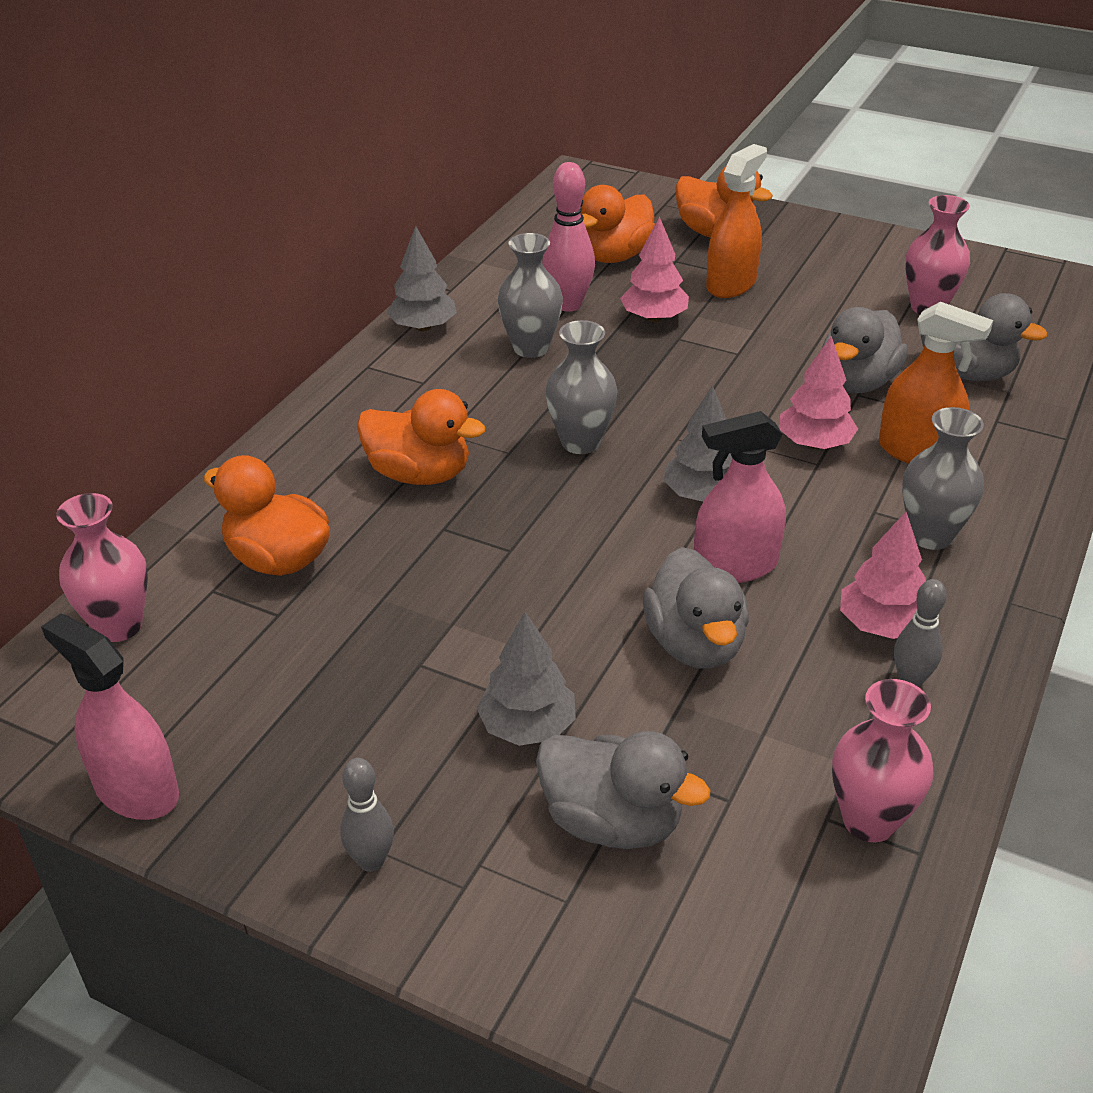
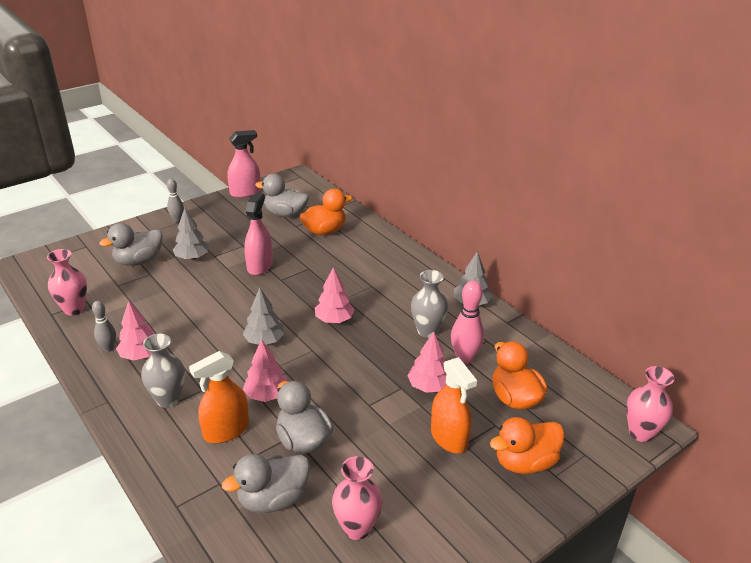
camera: 115 degrees right, 5 degrees down
(119, 626) = (319, 199): pink vase -> pink vase (641, 433)
(419, 474) = (348, 271): orange duck -> none
(580, 442) = (334, 320): grey vase -> pink tree
(695, 644) = (186, 304): grey duck -> grey duck (285, 214)
(735, 566) = (213, 331): pink spray bottle -> pink spray bottle (259, 266)

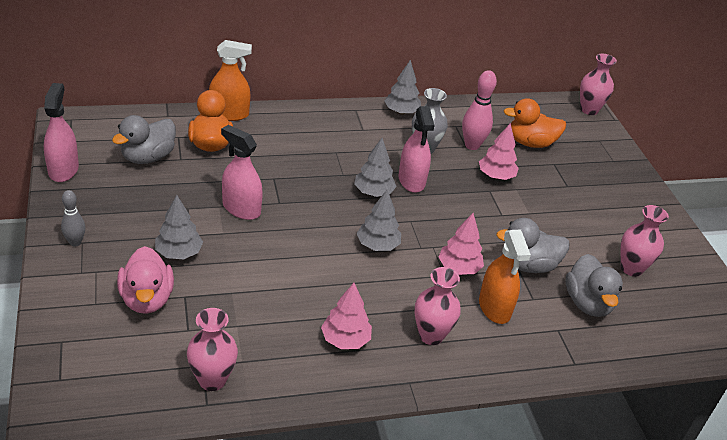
camera: 70 degrees left, 5 degrees up
(108, 348) = (316, 363): grey bowling pin -> none
(139, 261) = (147, 299): grey duck -> pink duck
(168, 399) = (431, 335): grey vase -> pink vase
(334, 320) = (373, 192): pink tree -> grey tree
(370, 336) = (411, 181): none -> pink spray bottle
(449, 437) = (558, 190): orange spray bottle -> orange spray bottle (229, 114)
(525, 462) = (596, 167): orange duck -> none

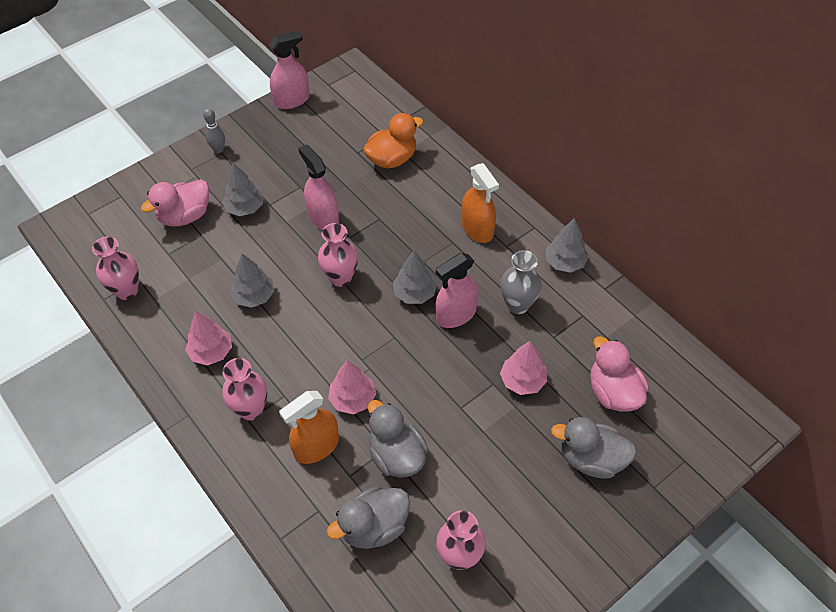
camera: 70 degrees right, 15 degrees up
(148, 157) = (343, 134): grey duck -> grey duck (591, 459)
(229, 114) = (444, 149): orange spray bottle -> orange spray bottle (477, 229)
(241, 208) = (323, 217): pink spray bottle -> pink spray bottle turned 45 degrees counterclockwise
(377, 245) = (342, 326): grey tree -> grey tree (254, 296)
(472, 145) = (559, 341): pink bowling pin -> none
(530, 143) = (613, 392): orange duck -> pink duck
(589, 110) = (743, 431): pink vase -> pink vase (340, 278)

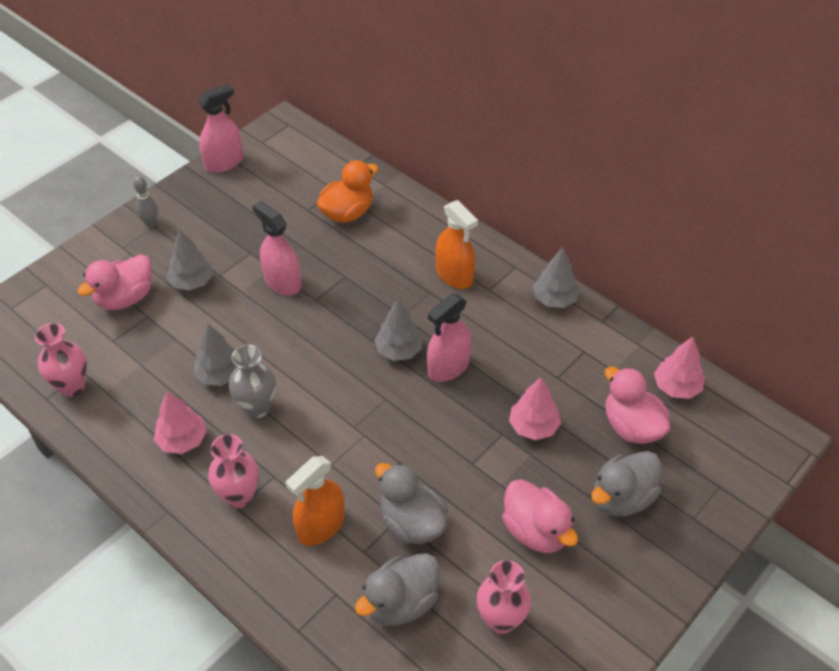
camera: 10 degrees left, 5 degrees down
(340, 278) = (314, 343): pink vase -> none
(353, 399) = (352, 470): pink tree -> pink tree (676, 387)
(506, 479) = (536, 531): none -> pink duck
(517, 305) = (513, 349): grey vase -> grey vase (257, 407)
(591, 459) = (622, 498): grey duck -> grey duck turned 45 degrees counterclockwise

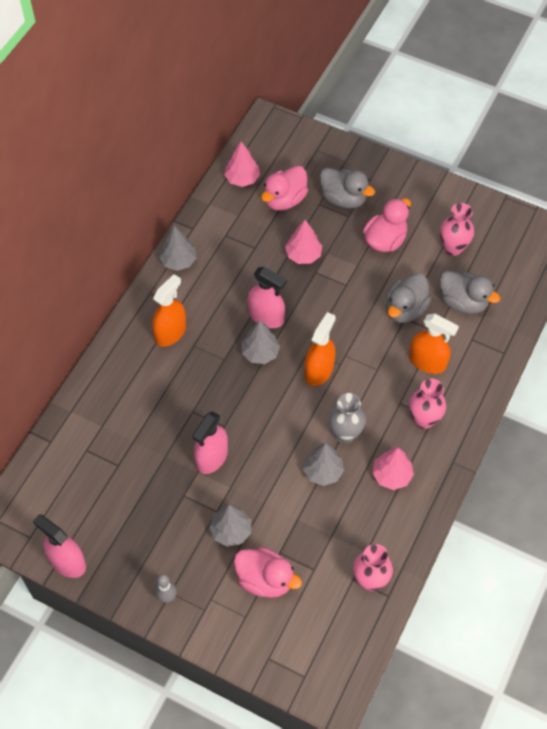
camera: 105 degrees left, 10 degrees up
(347, 213) = (115, 431): orange duck -> none
(353, 402) = (319, 370): none -> orange spray bottle

